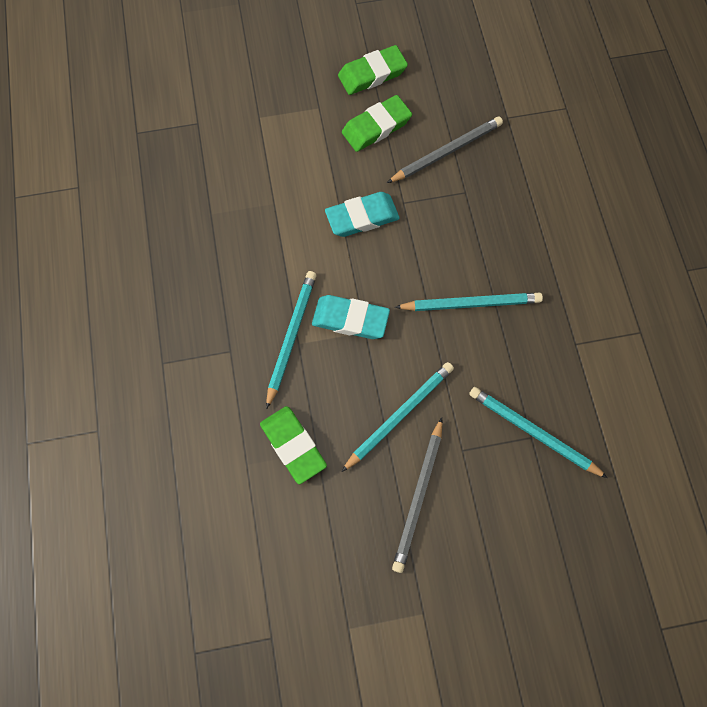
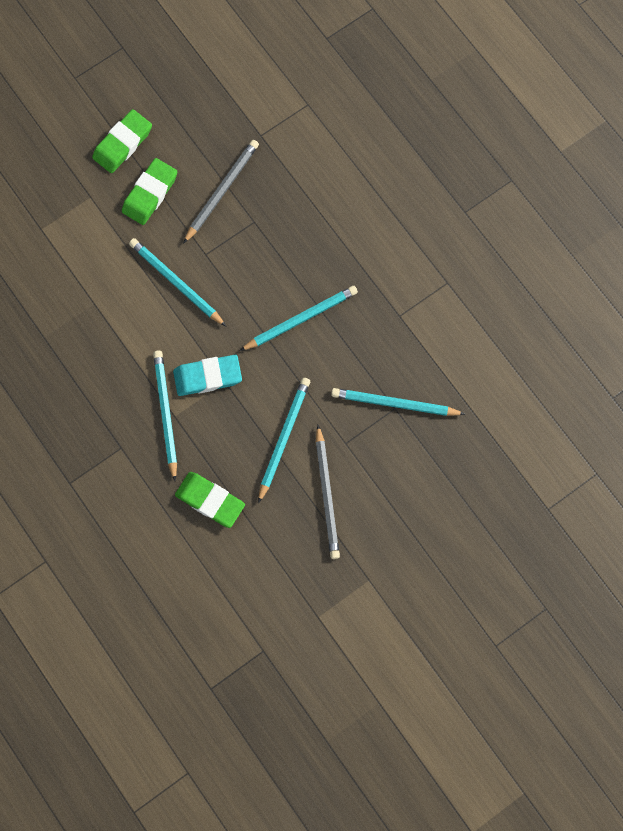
camera: 25 degrees left, 5 degrees up
(362, 217) = (176, 283): turquoise eraser -> turquoise pencil

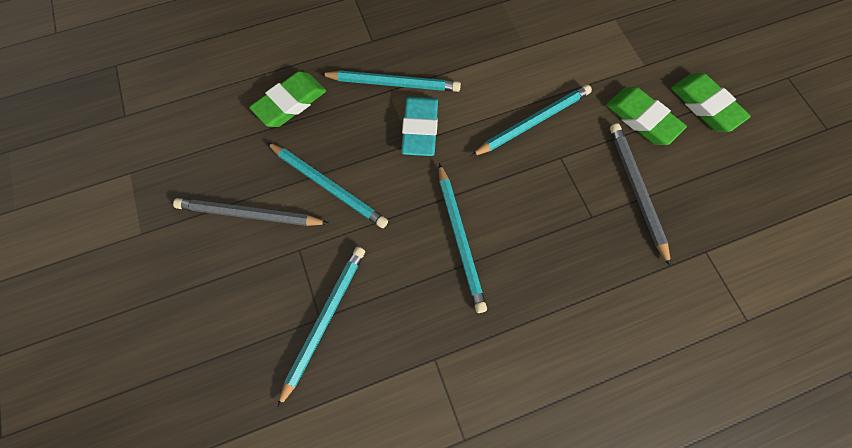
camera: 105 degrees right, 5 degrees down
(221, 191) = (636, 190): grey pencil -> grey pencil turned 150 degrees counterclockwise

